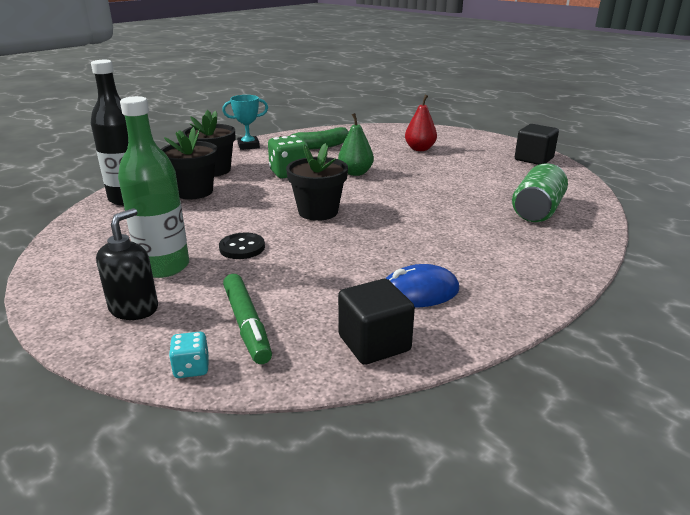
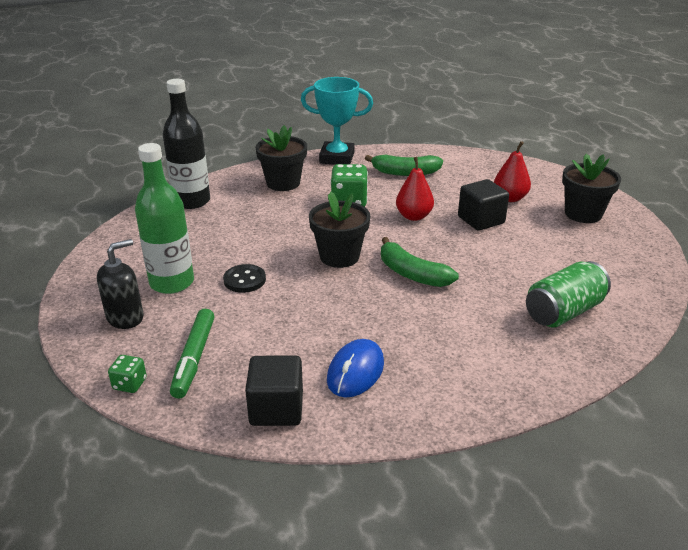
camera: 25 degrees right, 5 degrees up
(191, 368) = (130, 384): turquoise dice -> green dice
(194, 192) = (249, 206): black flower pot -> black flower pot (583, 214)
(248, 146) = (337, 158): turquoise trophy -> turquoise trophy, size x1.52
(355, 173) = (414, 216): green pear -> red pear
(394, 211) = (412, 274): none -> green banana
(418, 292) = (355, 371): blue mouse -> blue mouse turned 75 degrees counterclockwise
(533, 159) = (631, 241): black cube -> black cube (481, 220)

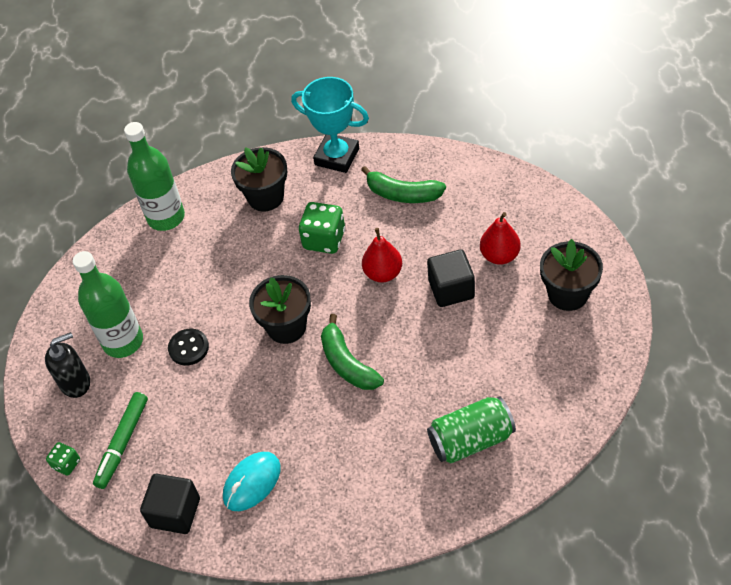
camera: 20 degrees right, 20 degrees up
(192, 201) = (166, 217): black bottle -> green bottle
(355, 371) = (252, 482): blue mouse -> turquoise mouse

